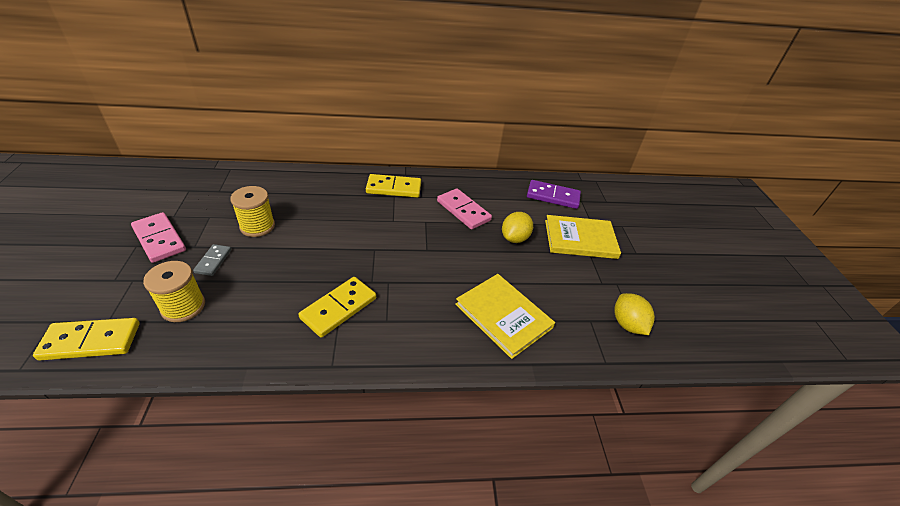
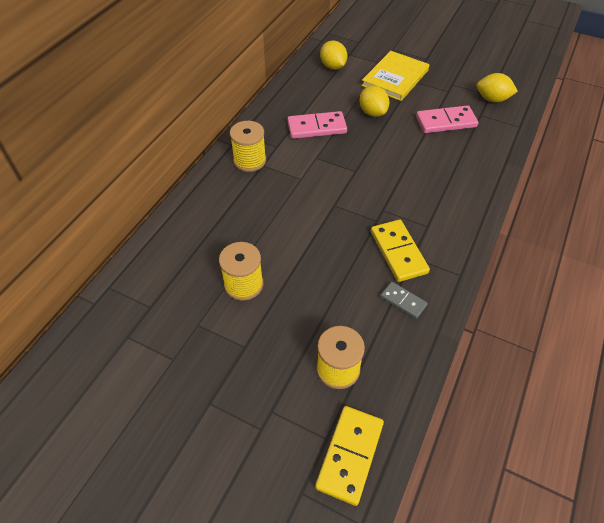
camera: 55 degrees left, 10 degrees up
(159, 239) = (211, 378): pink domino -> pink domino (446, 122)
(213, 261) = (281, 333): grey domino -> grey domino (403, 301)
(394, 188) = (250, 160): yellow domino -> yellow spool
(503, 316) = (455, 157): yellow book -> none
(553, 196) = (333, 66): purple domino -> yellow lemon

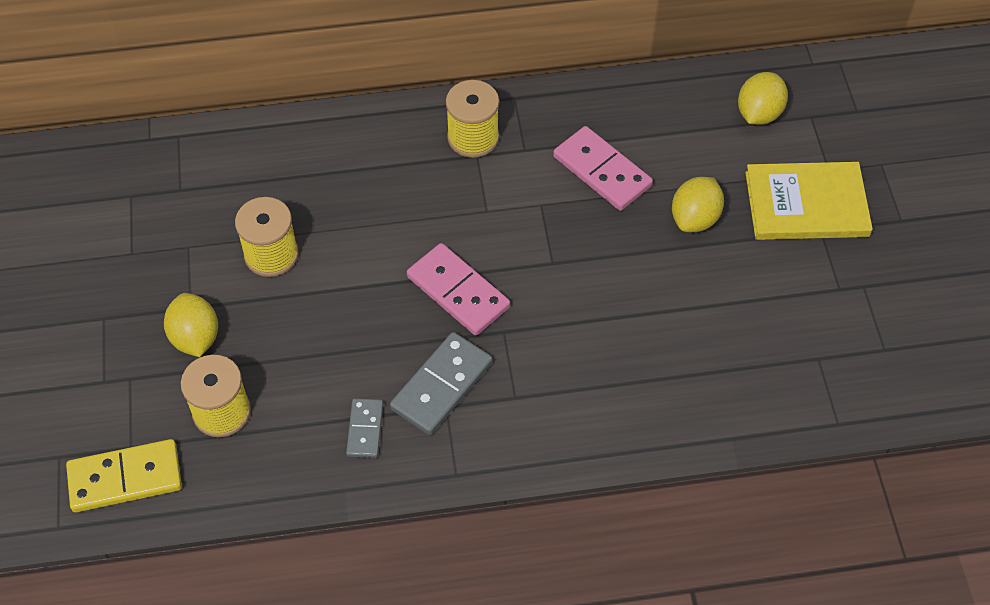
camera: 55 degrees right, 5 degrees up
(398, 252) = (442, 386): yellow domino -> grey domino
(446, 122) = (757, 320): pink domino -> pink domino (458, 292)
(492, 99) = (875, 357): yellow lemon -> yellow lemon (195, 337)

